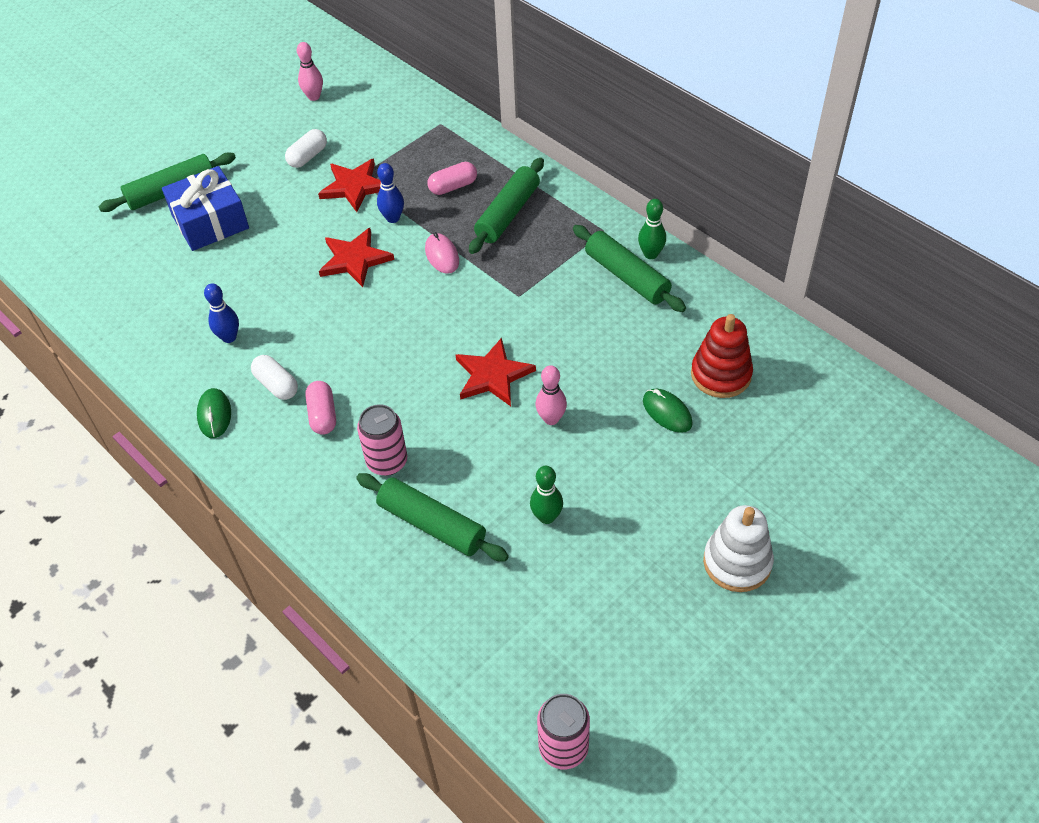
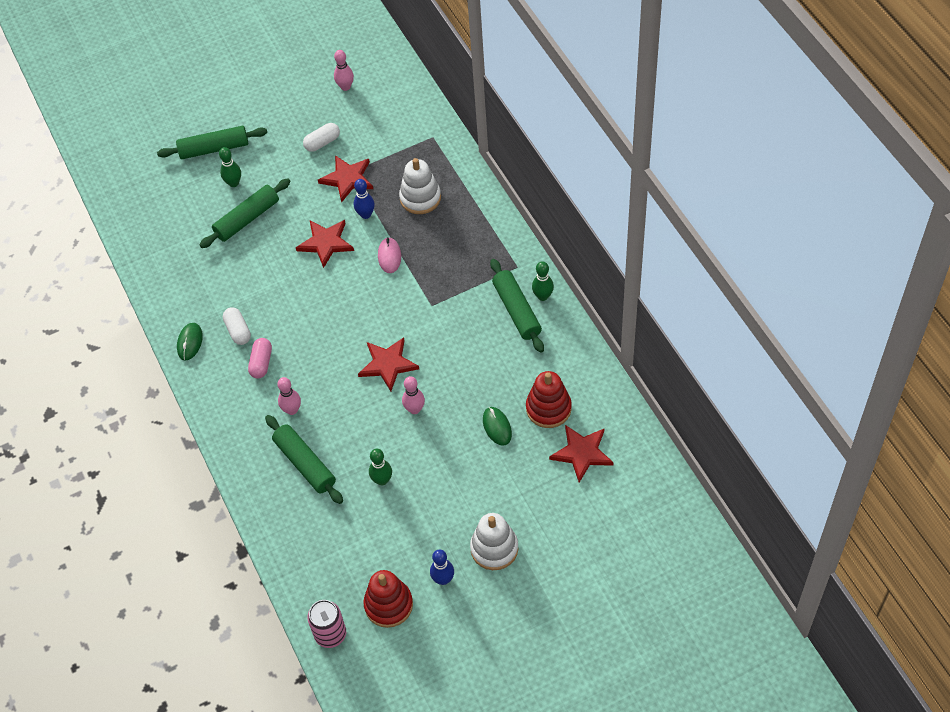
camera: 20 degrees right, 5 degrees up
(210, 222) = (233, 183): blue gift -> green bowling pin
(229, 337) = (218, 284): blue bowling pin -> blue bowling pin (443, 579)
(387, 462) = (292, 410): pink can -> pink bowling pin
(453, 187) = (420, 198): pink capsule -> white stacking toy
(507, 214) = (451, 233): green rolling pin -> green rolling pin (247, 219)
(628, 680) = (388, 605): none -> red stacking toy
(789, 415) = (582, 453): none -> red star

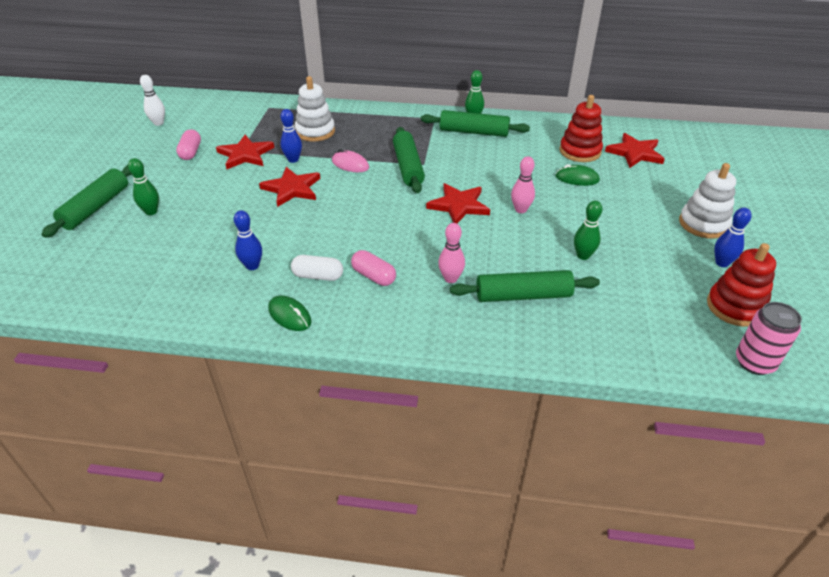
camera: 60 degrees left, 15 degrees down
(221, 287) = (252, 266): none -> blue bowling pin
(247, 219) = (201, 219): green rolling pin -> green rolling pin (408, 167)
(322, 142) = (191, 152): white capsule -> pink capsule
(345, 87) = (158, 123): pink bowling pin -> white bowling pin

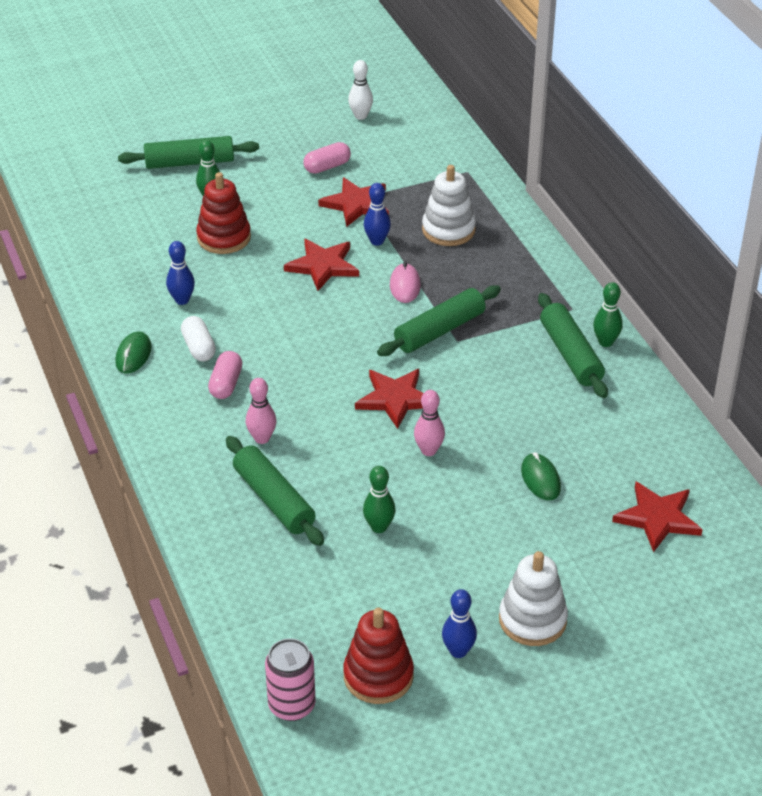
camera: 60 degrees right, 0 degrees up
(580, 151) = (612, 464): red stacking toy -> red stacking toy (224, 238)

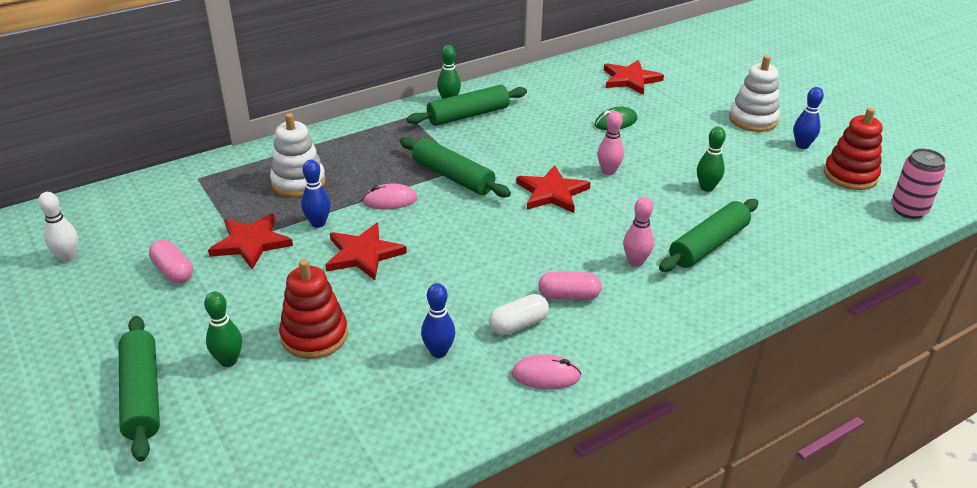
camera: 100 degrees left, 5 degrees down
(133, 355) = (546, 375): green mouse -> pink mouse

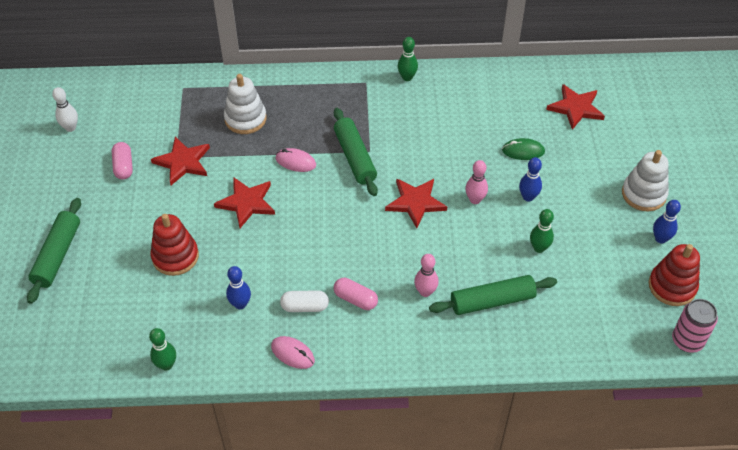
camera: 30 degrees right, 15 degrees up
(228, 361) = (116, 252): green bowling pin -> green bowling pin (166, 365)
(318, 223) = (235, 163): blue bowling pin -> blue bowling pin (528, 197)
(468, 115) = (411, 98): green rolling pin -> none

